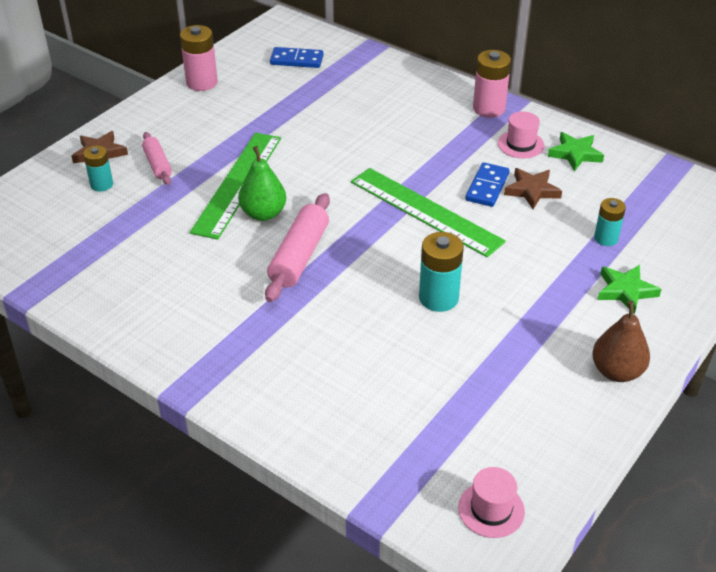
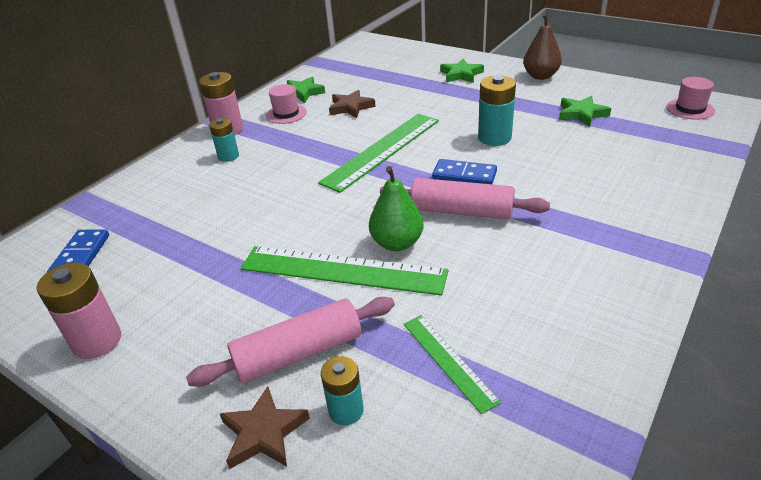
camera: 90 degrees left, 5 degrees down
(123, 231) = (449, 361): none -> green ruler
(157, 164) = (299, 353): pink rolling pin -> pink rolling pin, size x1.65
(487, 187) = (346, 125): blue domino -> blue domino (464, 175)
(489, 388) = (581, 114): none -> green star
(606, 238) = (406, 81): turquoise battery -> turquoise battery (228, 156)

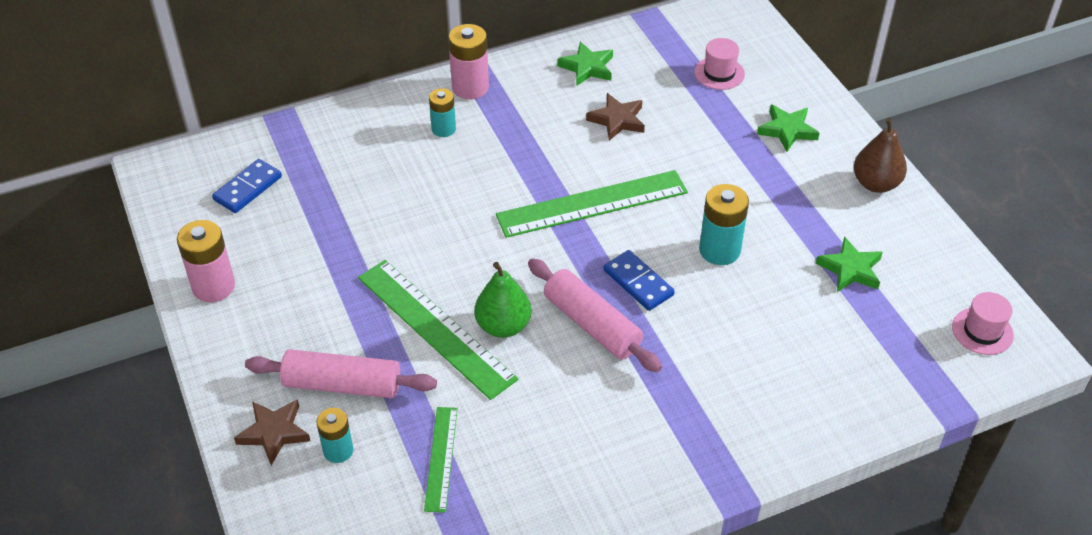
camera: 30 degrees right, 10 degrees up
(286, 114) = (544, 94): pink hat -> pink hat (719, 73)

